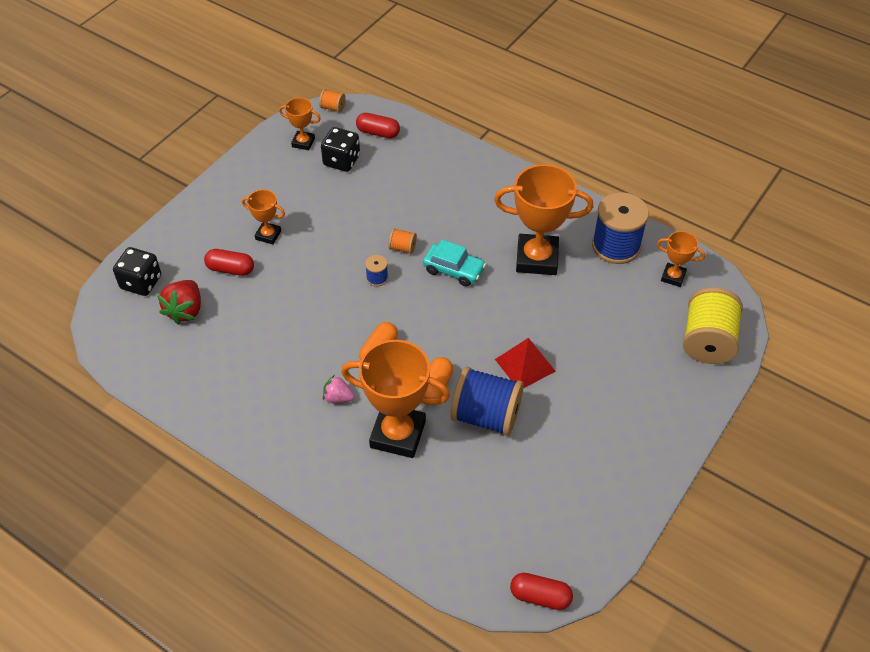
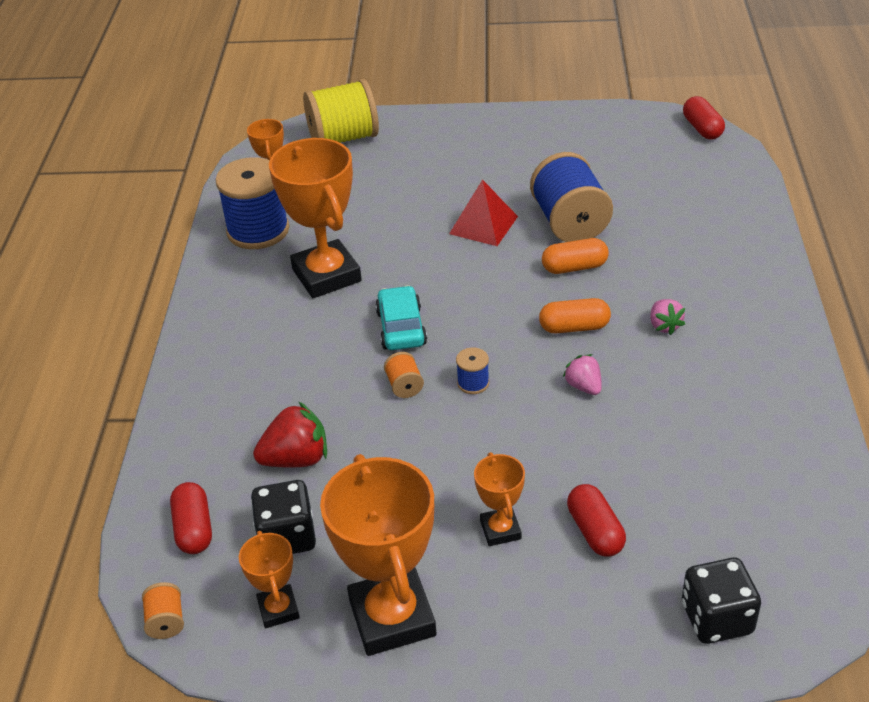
camera: 120 degrees left, 10 degrees down
(185, 310) = (705, 532): red strawberry -> red strawberry (296, 459)
(327, 325) = (584, 386): none -> pink strawberry
(398, 434) = (655, 265): orange trophy -> orange trophy (392, 617)

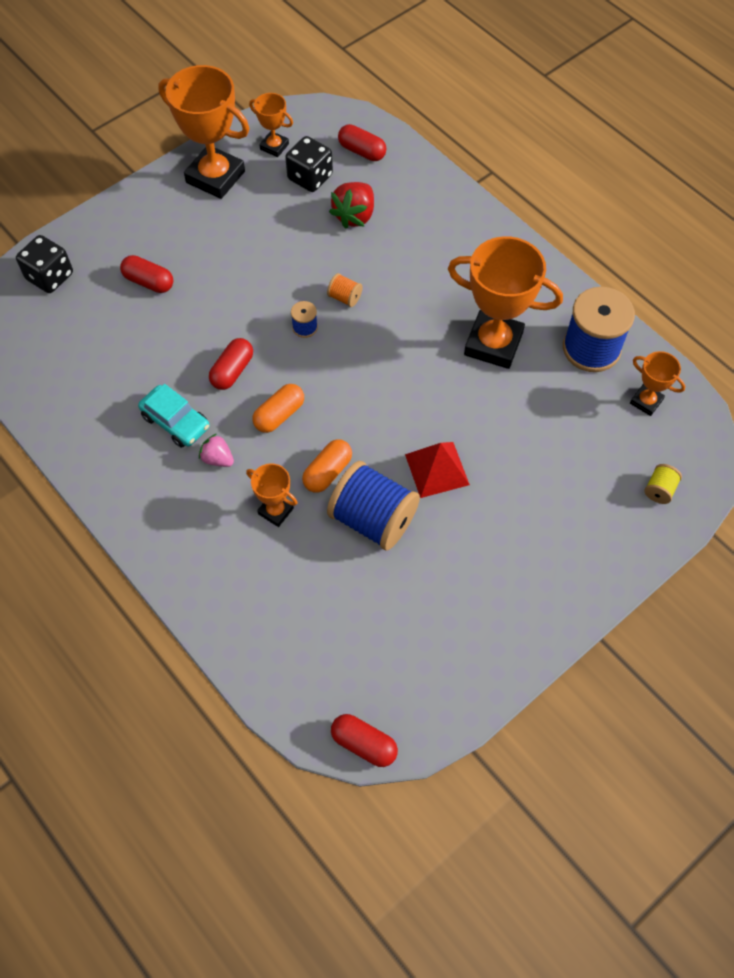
camera: 135 degrees right, 20 degrees up
(166, 621) = (320, 111): orange spool -> none
(343, 138) = (659, 490): yellow spool -> yellow spool, size x0.44
(401, 328) = (394, 336): turquoise car -> turquoise car (176, 421)
(500, 530) = (201, 250): orange trophy -> orange trophy (275, 511)
(584, 386) = (232, 371): pink strawberry -> red capsule

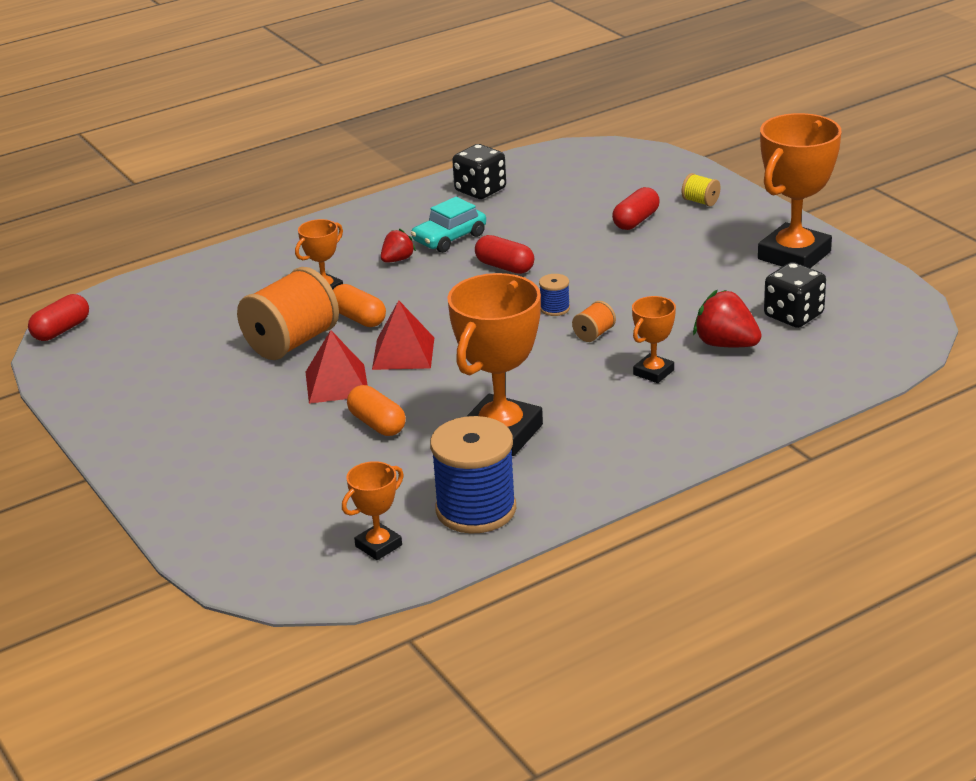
camera: 100 degrees right, 30 degrees down
(50, 276) = (650, 171): black dice -> black dice (480, 190)
(217, 459) = (397, 260): pink strawberry -> red strawberry
(274, 146) = (848, 292): orange trophy -> orange trophy (653, 372)
(279, 415) = (440, 292): orange capsule -> orange capsule (377, 424)
(362, 151) = (842, 353): red capsule -> none
(373, 519) = (292, 342): blue spool -> orange spool
(384, 427) = (403, 353): none -> red pyramid
(659, 490) = (245, 540): yellow spool -> yellow spool (700, 202)

